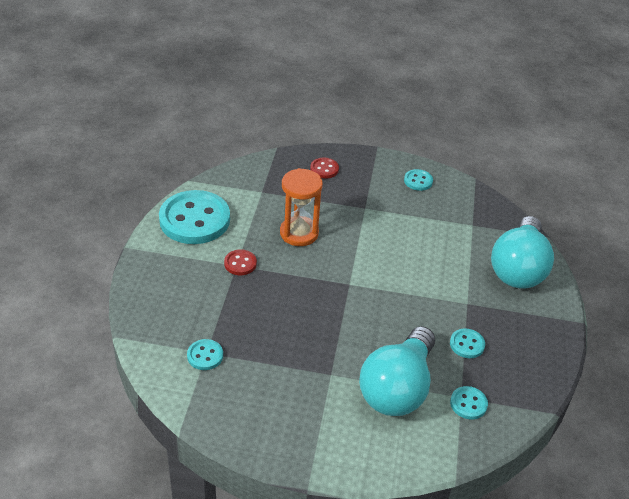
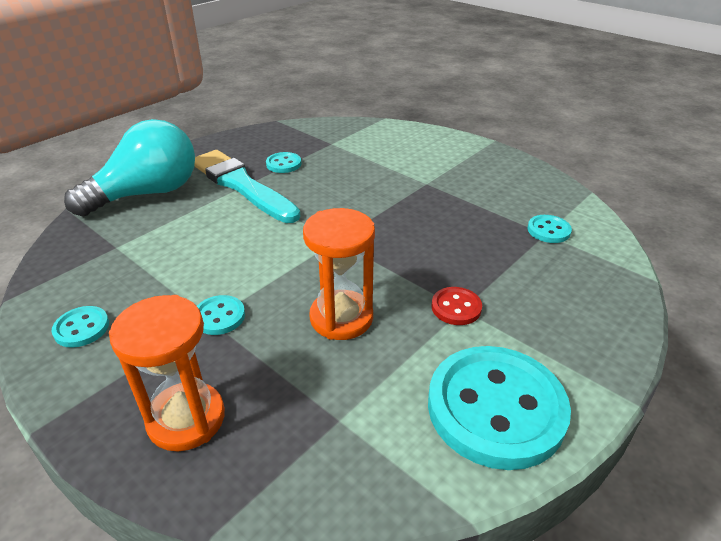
camera: 145 degrees left, 5 degrees down
(324, 169) = (186, 419): red button -> orange hourglass
(397, 388) = (376, 160): turquoise light bulb -> none
(468, 305) = (241, 185): none -> turquoise brush
(468, 404) = (331, 138): turquoise button -> turquoise button (219, 316)

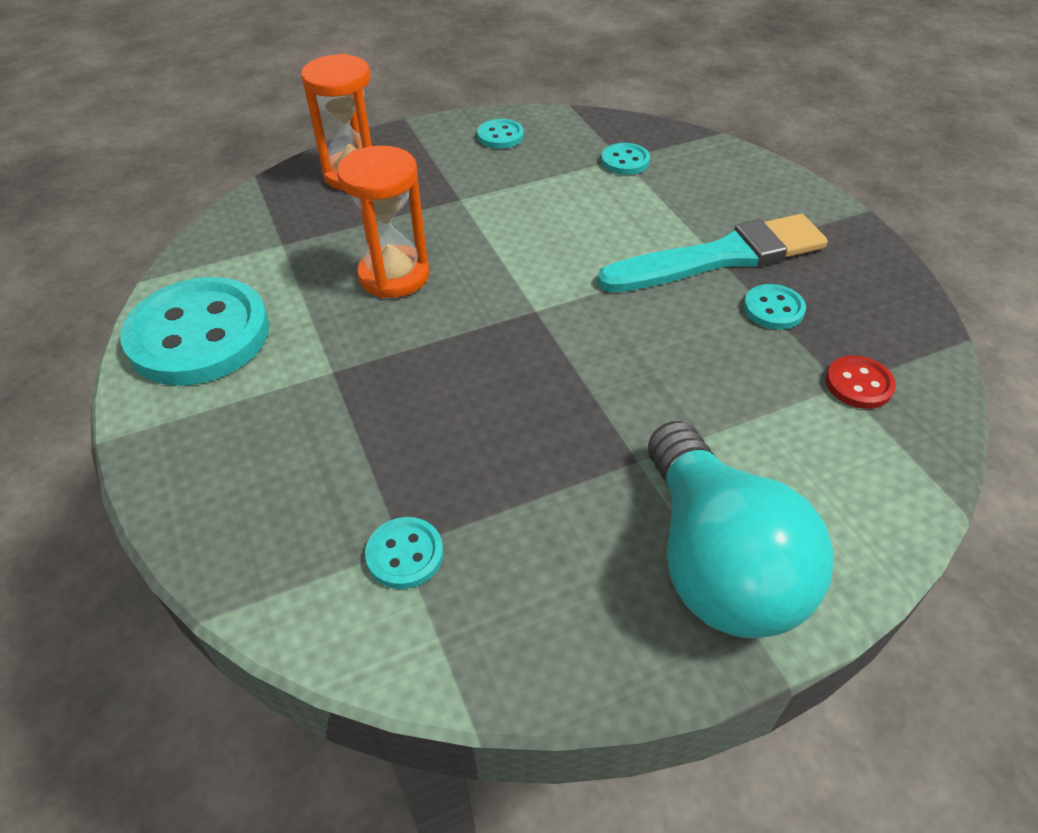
camera: 115 degrees right, 10 degrees up
(147, 194) = (730, 183): turquoise light bulb -> turquoise light bulb (716, 560)
(219, 316) = (458, 203): turquoise button -> turquoise button (625, 161)
(456, 307) = (337, 365): red button -> red button (858, 384)

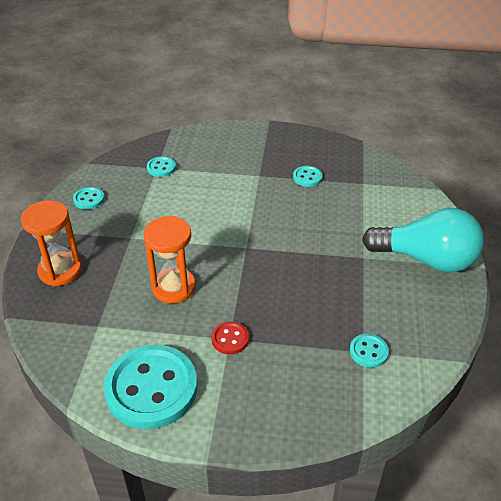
camera: 60 degrees left, 5 degrees down
(720, 257) = (262, 174): turquoise brush -> none
(858, 384) = (366, 179): red button -> red button (230, 339)

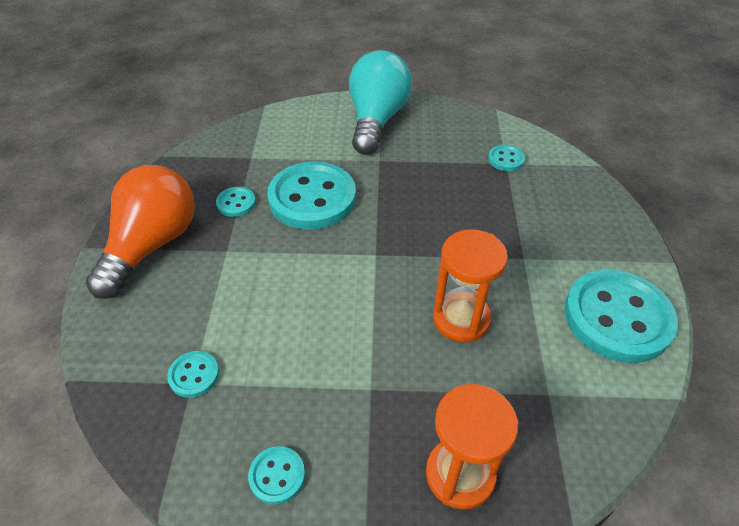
camera: 95 degrees left, 5 degrees up
(230, 339) = (525, 257): red button -> none
(267, 144) = (152, 245): none -> orange light bulb
(311, 215) = (312, 198): none -> turquoise button

